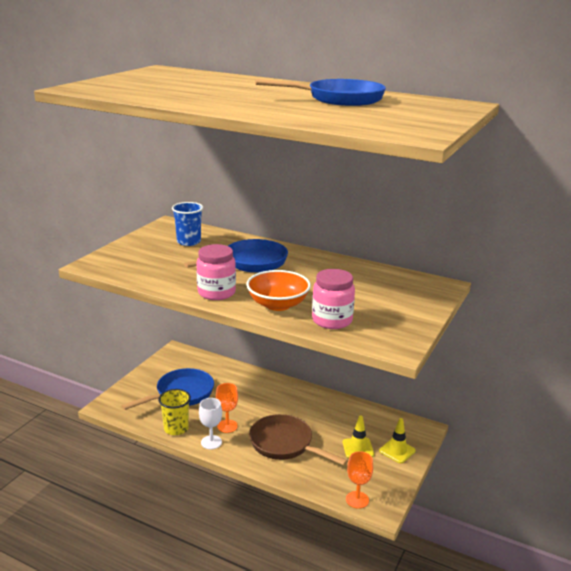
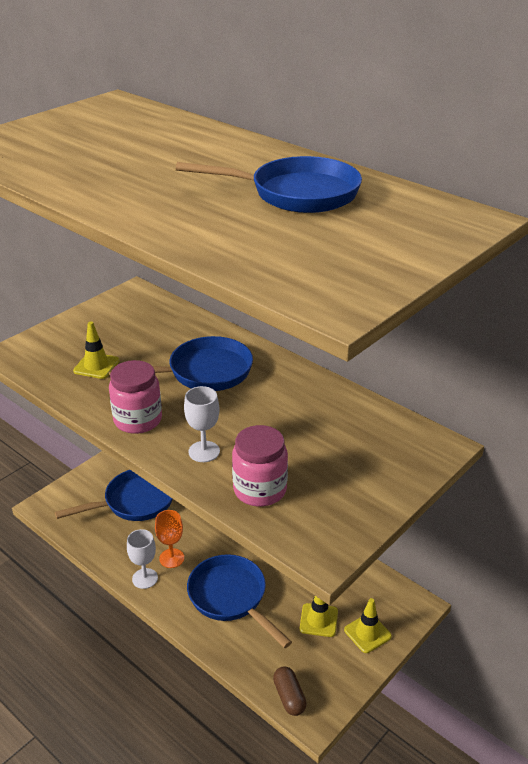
camera: 15 degrees right, 10 degrees up
(165, 266) = (96, 366): none -> yellow traffic cone
(176, 428) = (111, 551): yellow cup -> none
(189, 242) = (144, 326): blue cup -> none
(278, 304) = (204, 451): orange bowl -> white goblet
(285, 444) = (231, 598): brown pan -> blue pan
(357, 500) = (289, 697): orange goblet -> brown capsule

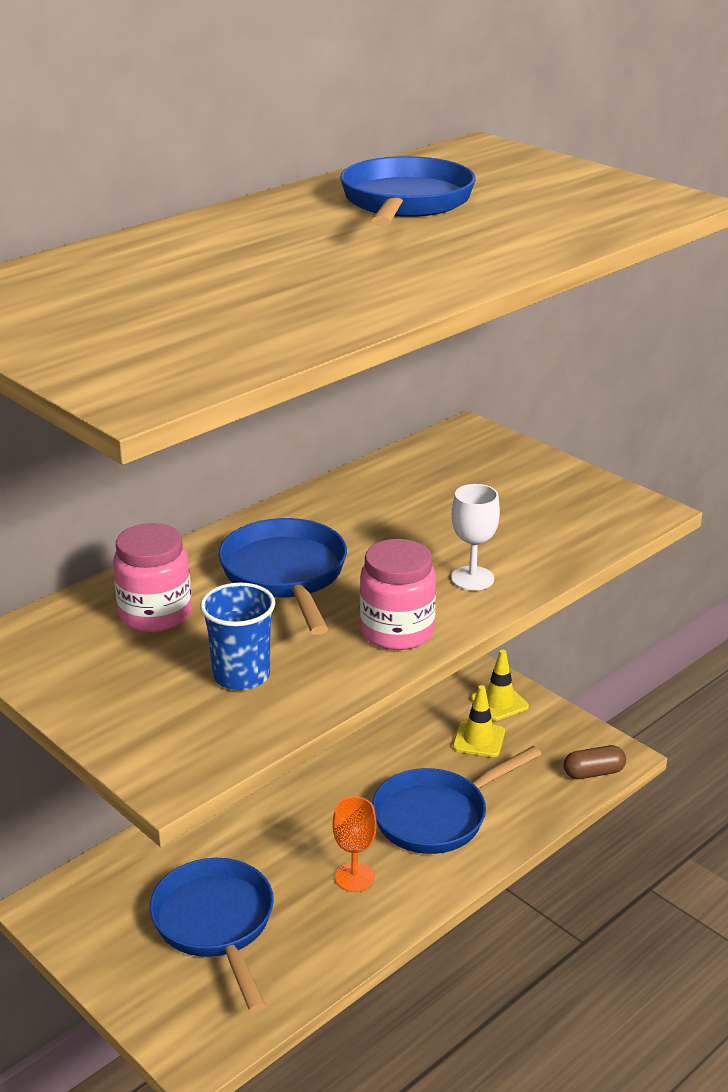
camera: 85 degrees left, 5 degrees down
(96, 366) = (241, 675): yellow traffic cone -> blue cup
(145, 578) = (393, 907): white goblet -> none
(260, 490) = (546, 542): pink jar -> pink jar (155, 614)

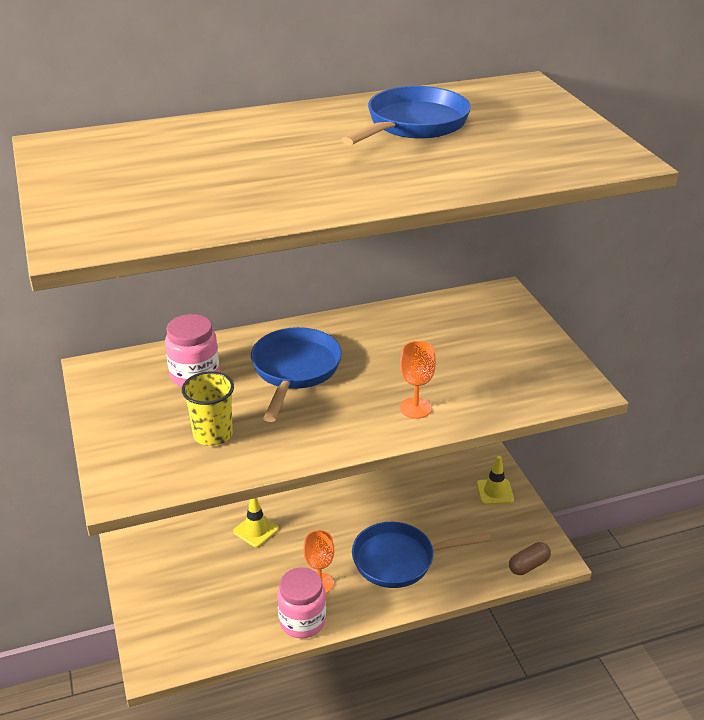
camera: 25 degrees right, 5 degrees up
(216, 925) = (216, 584): blue pan -> none
(241, 675) = (213, 434): blue cup -> yellow cup
(397, 631) = (334, 433): pink jar -> pink jar (302, 621)
(472, 578) = (415, 408): white goblet -> orange goblet
(478, 739) = (463, 514): yellow traffic cone -> yellow traffic cone (256, 530)
(593, 773) = (528, 565): brown capsule -> brown capsule turned 45 degrees counterclockwise

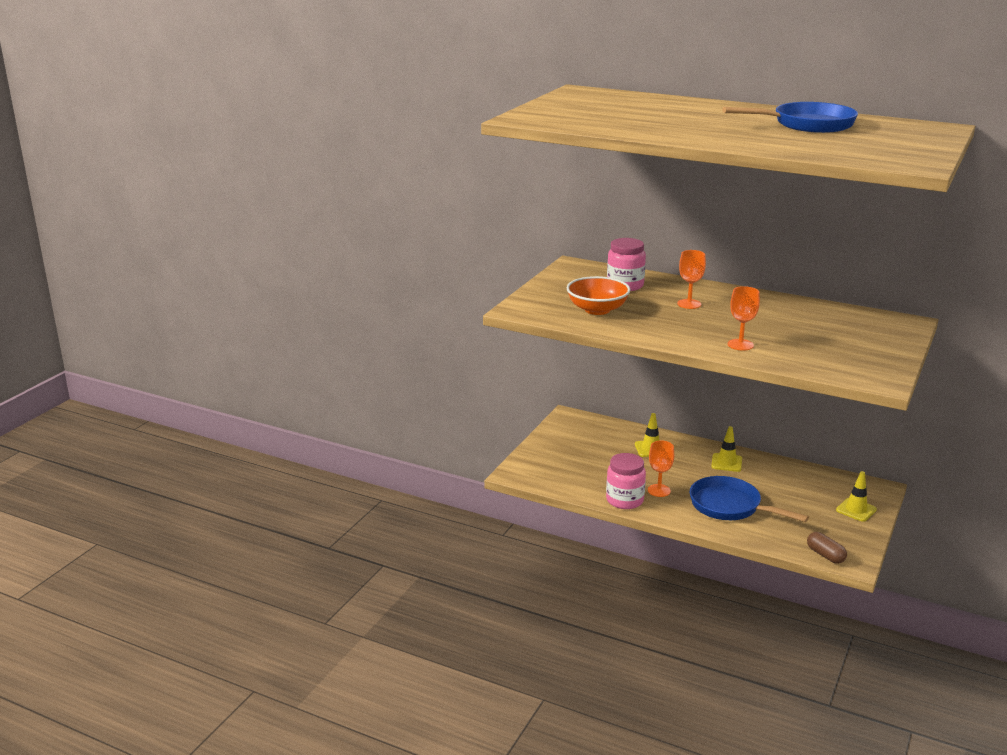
camera: 45 degrees right, 10 degrees down
(213, 434) = (597, 310): yellow cup -> orange bowl
(295, 371) = (689, 304): blue pan -> orange goblet
(341, 503) = (726, 463): none -> yellow traffic cone
(528, 565) = (825, 555): brown capsule -> brown capsule turned 45 degrees clockwise

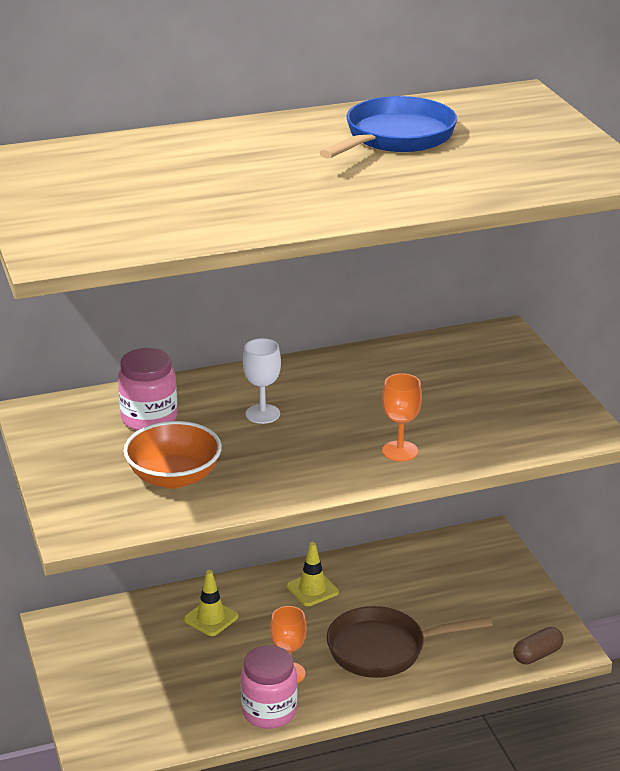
camera: 45 degrees left, 5 degrees up
(689, 304) = (262, 414): orange goblet -> white goblet
(730, 506) = (384, 649): blue pan -> brown pan
(825, 555) = (537, 655): brown capsule -> brown capsule turned 45 degrees counterclockwise
(856, 510) = (499, 577): yellow traffic cone -> none

